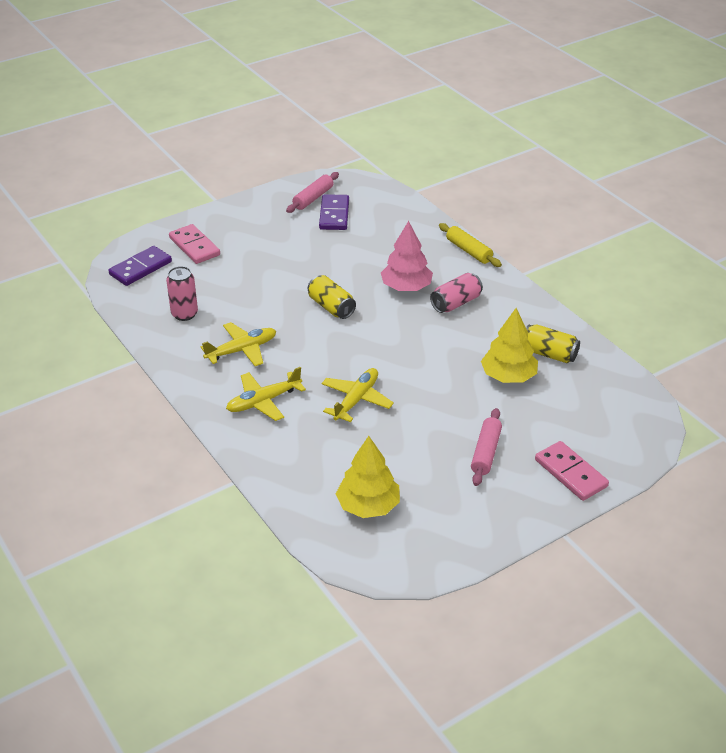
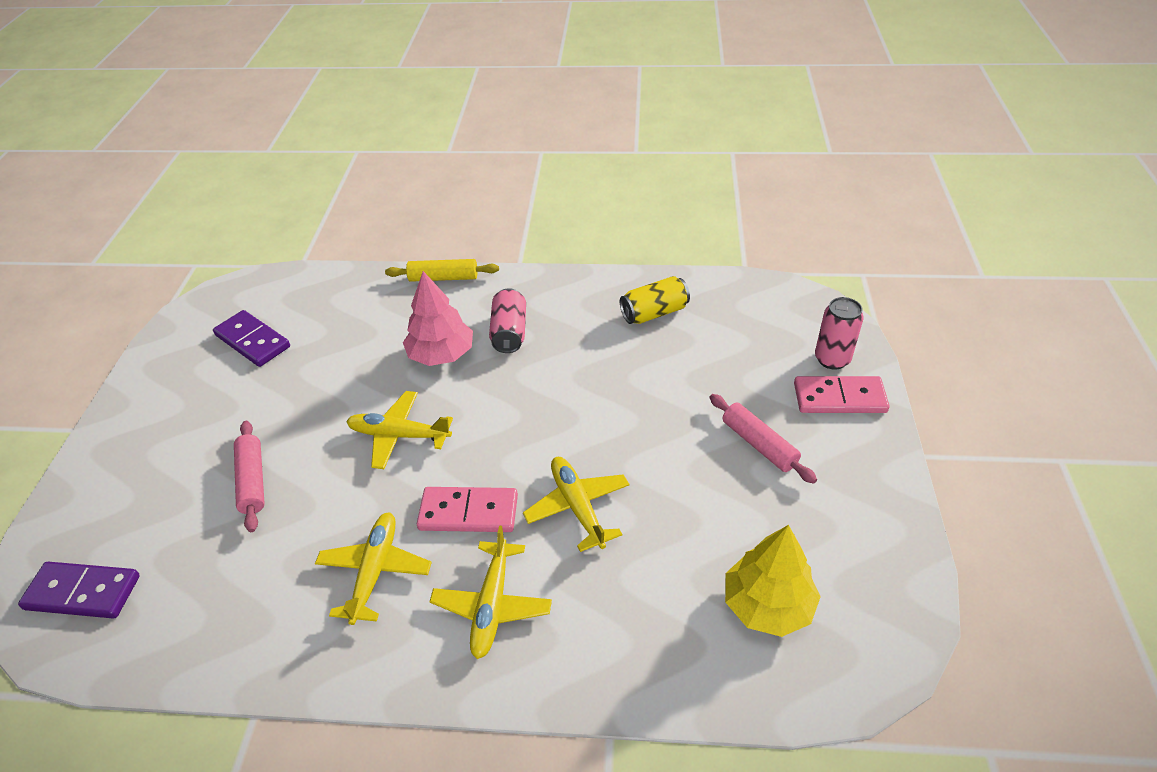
camera: 50 degrees left, 5 degrees up
(140, 268) = (83, 592): purple domino -> purple domino turned 75 degrees counterclockwise
(184, 314) = (235, 595): pink can -> pink can (832, 359)
(194, 246) = (125, 504): pink domino -> pink domino (468, 512)
(313, 198) = (201, 341): pink rolling pin -> pink rolling pin (252, 481)
(331, 307) = (399, 435): yellow can -> yellow plane
(508, 376) = (659, 359): yellow tree -> none

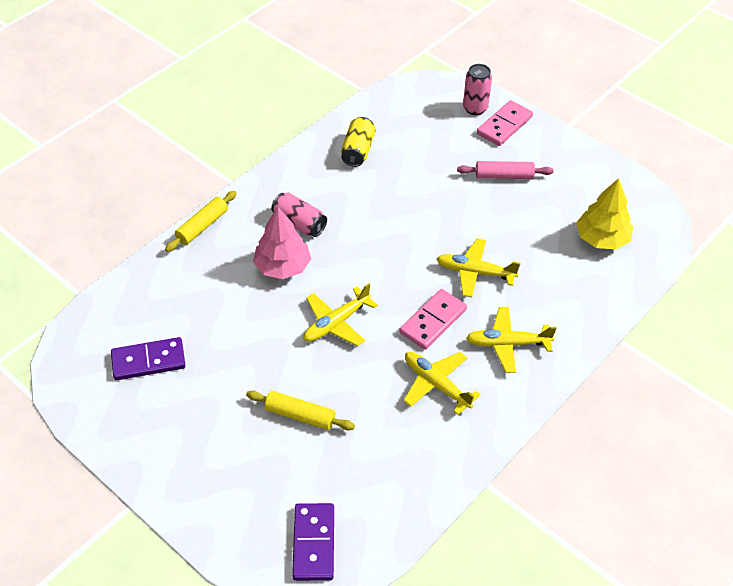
camera: 55 degrees left, 5 degrees up
(83, 592) = (313, 543): purple domino -> purple domino turned 45 degrees counterclockwise
(252, 481) = (300, 415): pink rolling pin -> yellow rolling pin
(492, 605) = (507, 344): yellow plane -> yellow plane turned 135 degrees clockwise

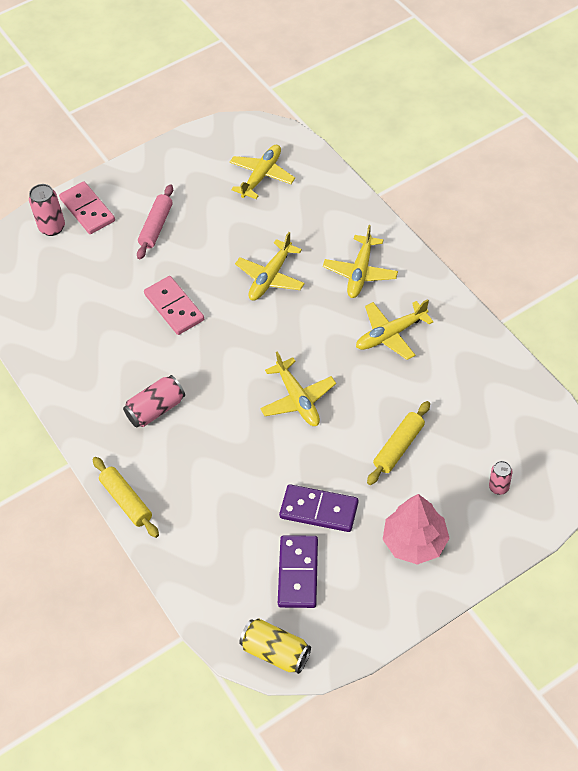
camera: 70 degrees left, 5 degrees up
(270, 512) = (498, 487): none -> pink can
(282, 267) = (210, 433): pink tree -> pink tree (415, 542)
(313, 543) = (535, 458): purple domino -> purple domino (319, 510)
(358, 150) = (71, 339): yellow can -> yellow can (276, 652)
(433, 321) = (318, 322): pink domino -> pink domino (174, 307)
(601, 239) = (262, 176): yellow tree -> yellow plane

